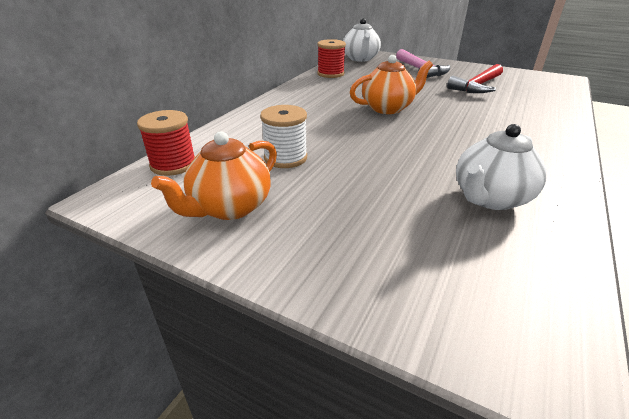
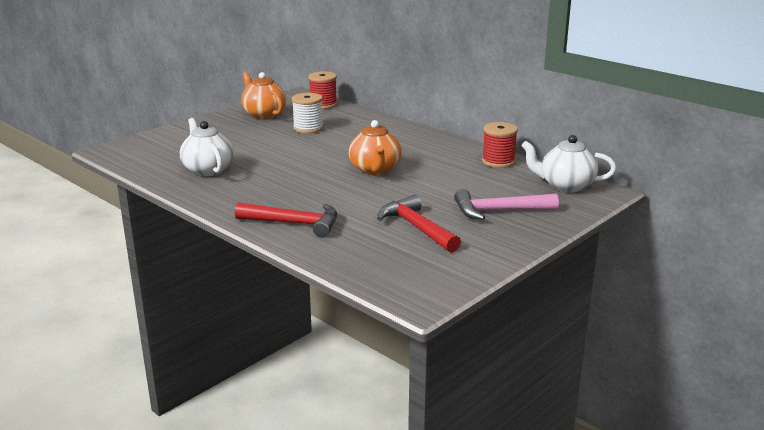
camera: 105 degrees right, 10 degrees down
(537, 122) = (294, 224): none -> red hammer

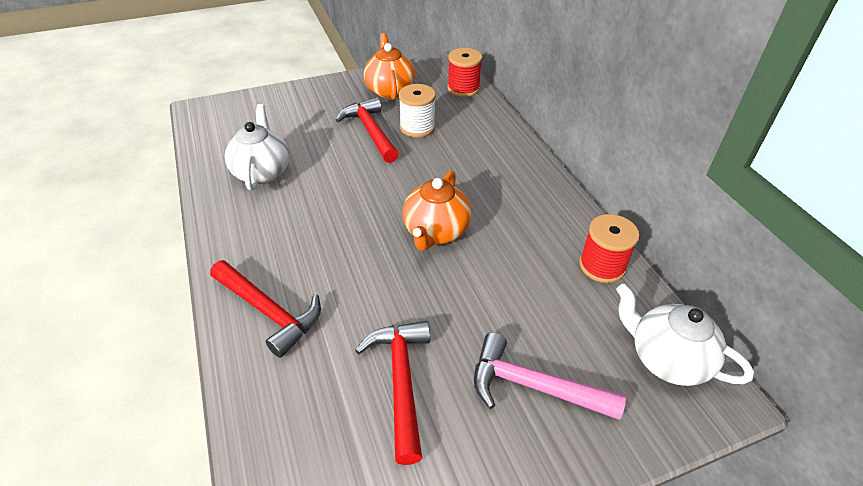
camera: 25 degrees right, 20 degrees up
(273, 136) = (371, 131): none -> red hammer

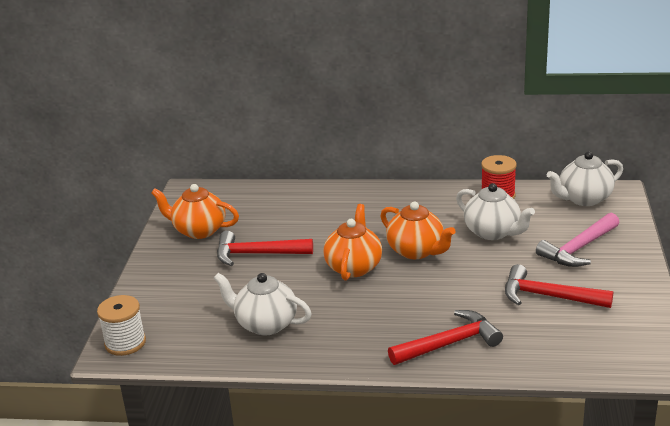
camera: 60 degrees left, 15 degrees down
(381, 196) = (354, 267): none -> orange teapot
(417, 127) = (274, 229): white spool -> white spool (125, 343)
(463, 88) = (237, 193): red spool -> none
(515, 285) = (493, 232): none -> white teapot

